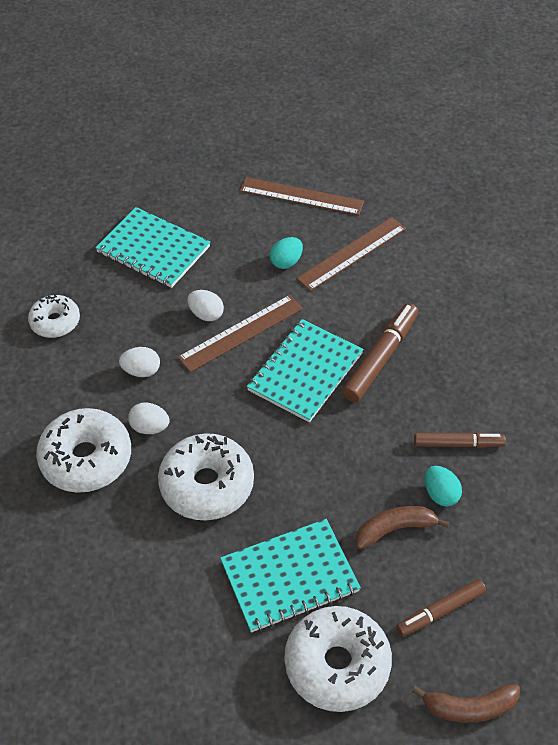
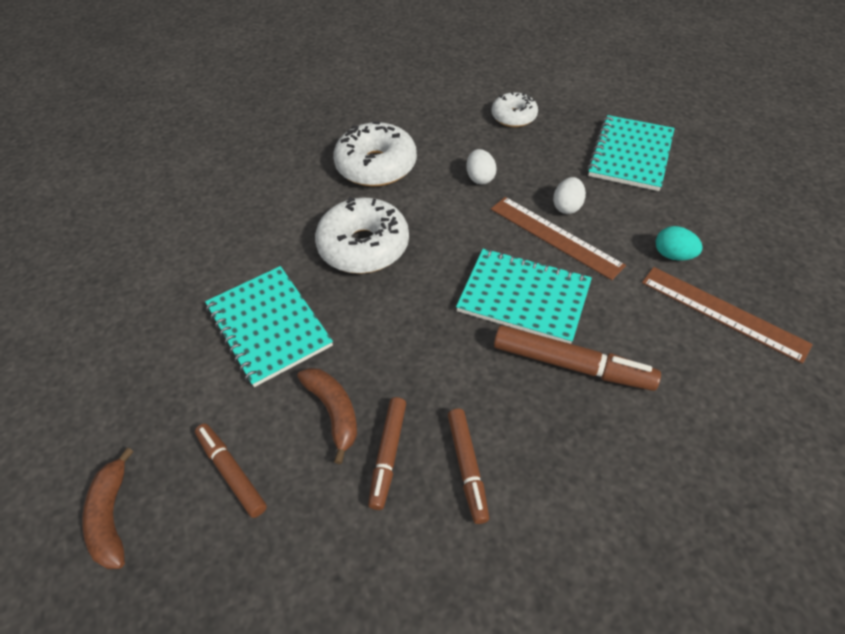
camera: 80 degrees right, 0 degrees up
(150, 427) = (418, 196): white egg -> none
(301, 196) = (784, 251): brown ruler -> none
(337, 664) = (172, 381): white donut -> none
(440, 494) = (388, 455): turquoise egg -> brown marker

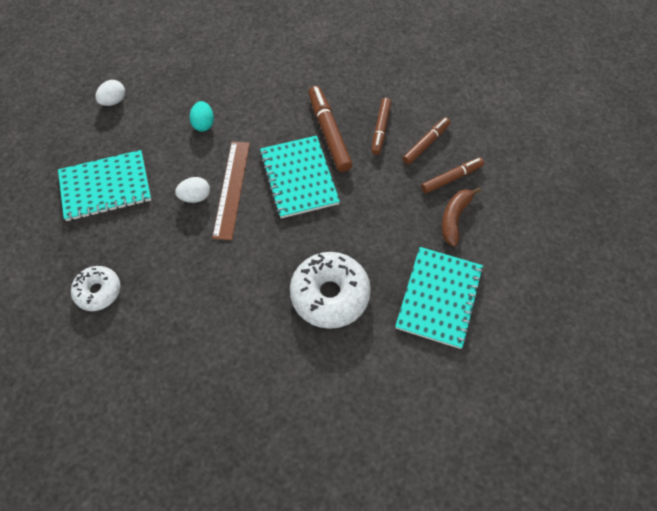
camera: 130 degrees left, 10 degrees up
(112, 516) = (598, 271): brown banana -> none
(231, 472) = (527, 237): brown marker -> brown marker (381, 129)
(376, 166) = (237, 353): white donut -> none
(480, 178) = (200, 267): white egg -> white egg (114, 101)
(722, 313) = (236, 87): brown ruler -> none

